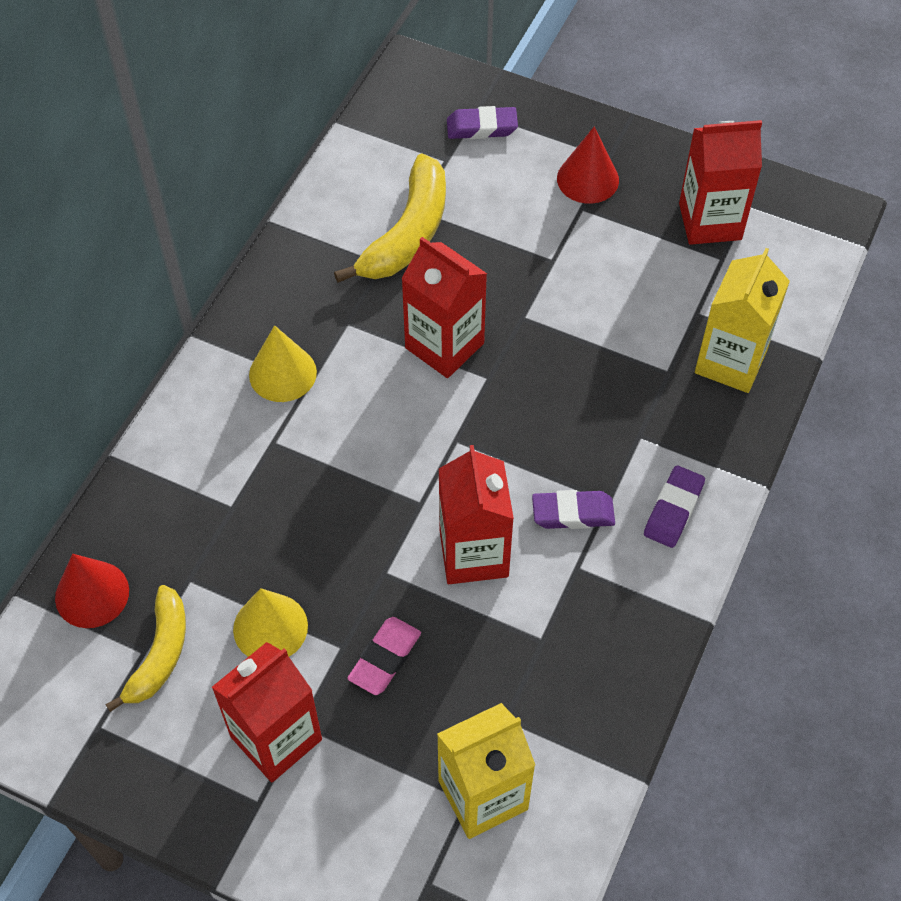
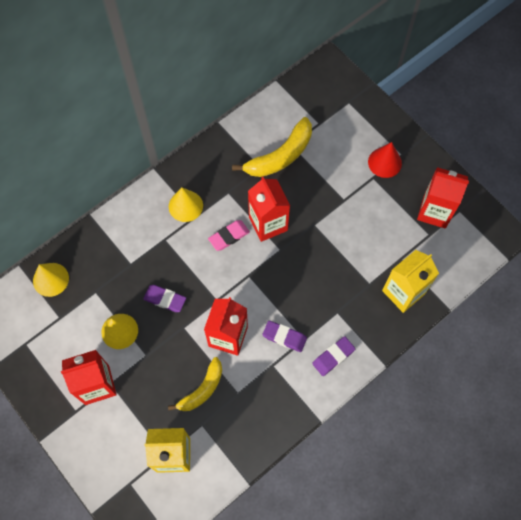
camera: 25 degrees right, 10 degrees up
(92, 594) = (51, 279): red cone -> yellow cone
(160, 654) = (66, 321): yellow banana -> yellow banana (202, 389)
(385, 658) = (162, 369): pink eraser -> pink eraser (229, 236)
(482, 127) = (346, 112): purple eraser -> purple eraser (165, 299)

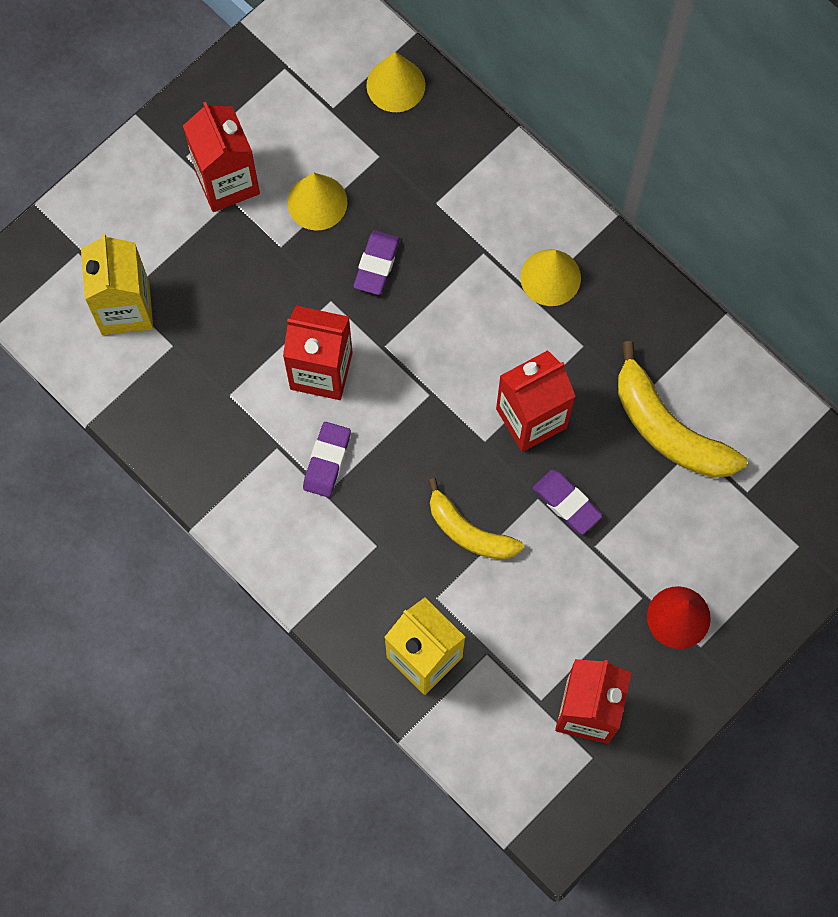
camera: 85 degrees right, 5 degrees up
(202, 389) = (230, 340): yellow banana -> yellow banana (469, 531)
(229, 236) = (500, 355): pink eraser -> none
(333, 357) = (299, 543): purple eraser -> purple eraser (566, 503)

